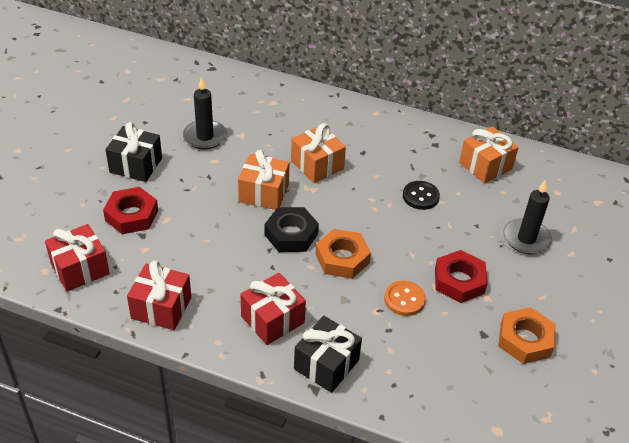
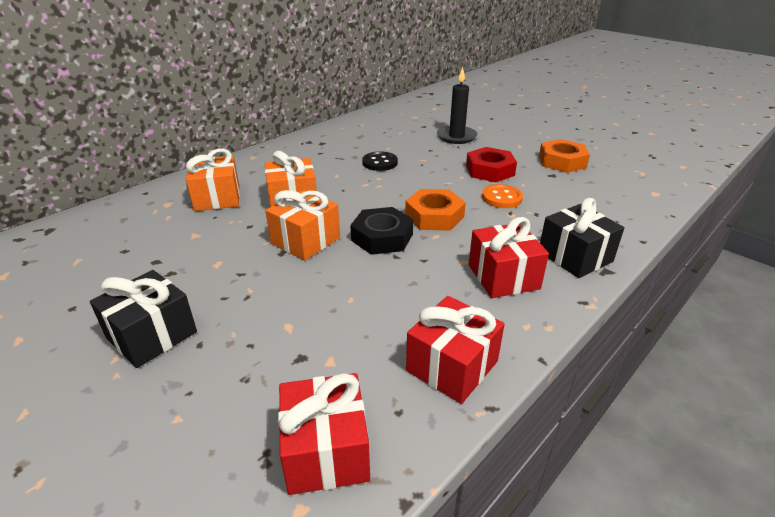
camera: 65 degrees left, 10 degrees down
(131, 215) = (252, 361): red nut -> none
(205, 137) = (166, 261): black candle -> none
(485, 166) = (366, 131): orange gift -> orange gift (217, 198)

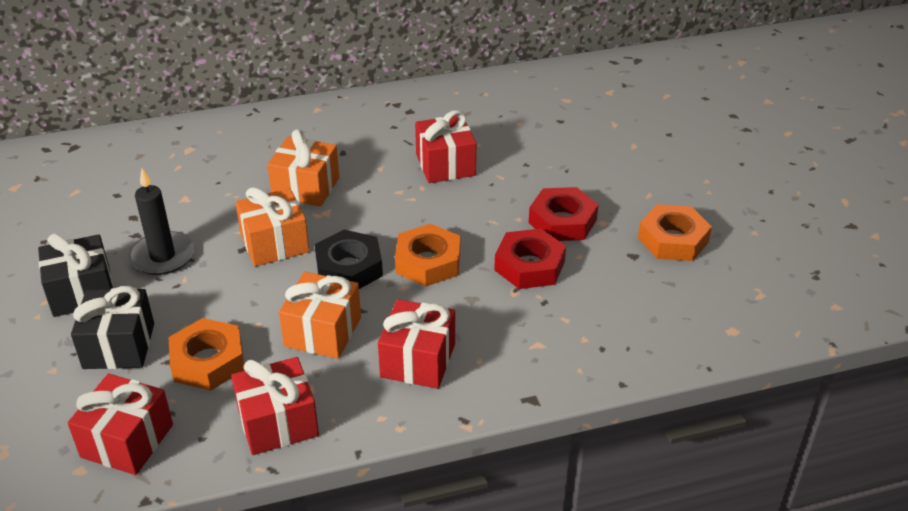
camera: 30 degrees right, 5 degrees up
(217, 198) = (238, 158): orange gift -> orange gift (323, 332)
(337, 343) = (208, 361): none -> orange nut
(380, 163) = (445, 165): black button -> red gift
(456, 137) = (582, 153): black candle -> black candle (162, 256)
(501, 198) = (529, 266): orange button -> red nut
(575, 256) = (519, 370): black gift -> black gift (119, 346)

